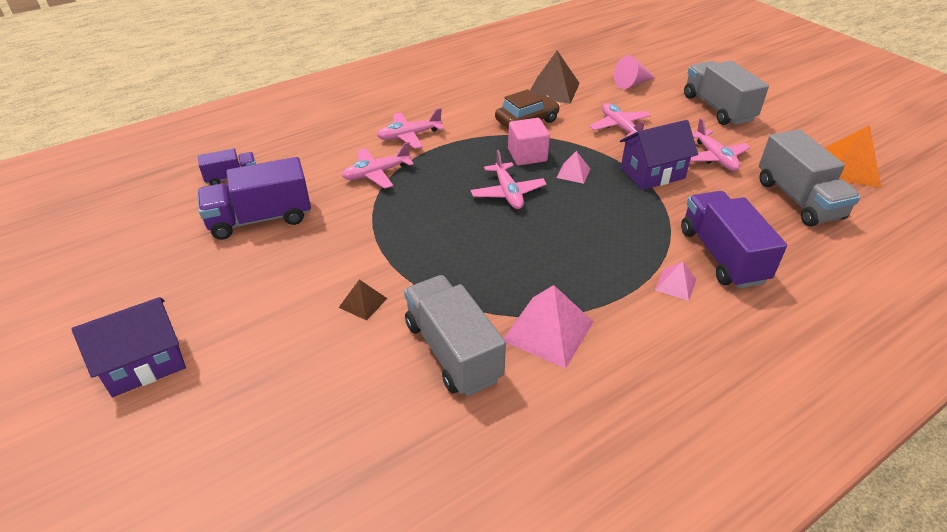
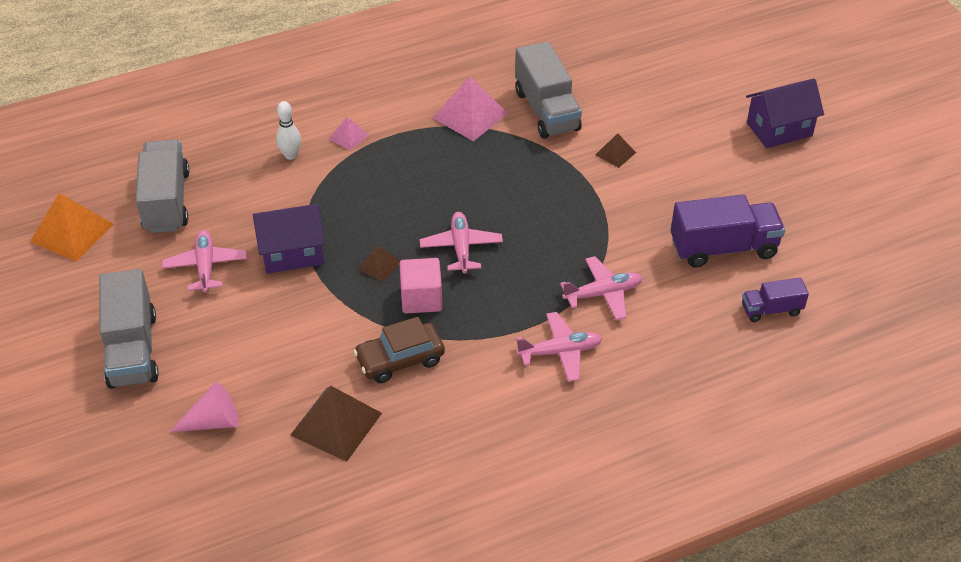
camera: 170 degrees left, 5 degrees up
(573, 173) = (379, 265): pink pyramid -> brown pyramid
(620, 127) = (285, 330): pink plane -> none
(722, 256) = (290, 155): purple truck -> white bowling pin

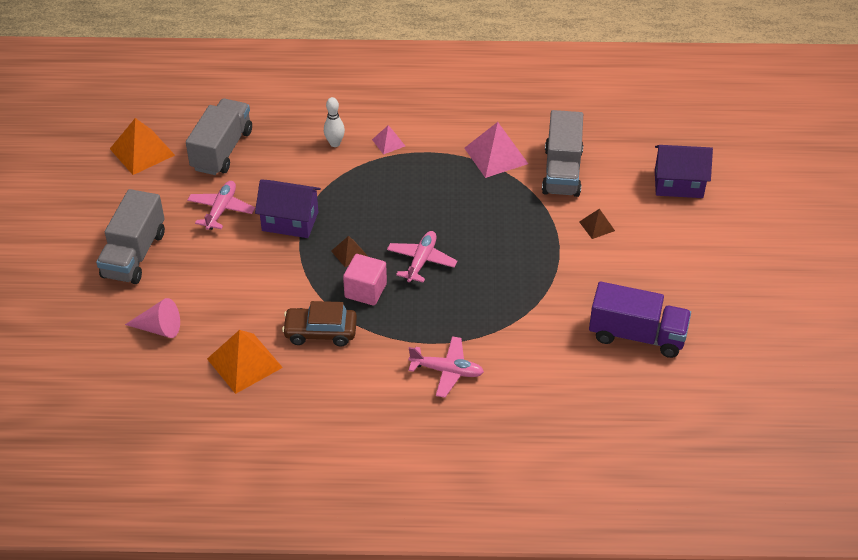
camera: 25 degrees right, 0 degrees up
(336, 424) = (244, 363): brown pyramid -> orange pyramid
(602, 294) = (511, 337): pink plane -> none
(771, 310) = (644, 400): purple truck -> none
(779, 129) = (755, 251): purple house -> purple house (678, 184)

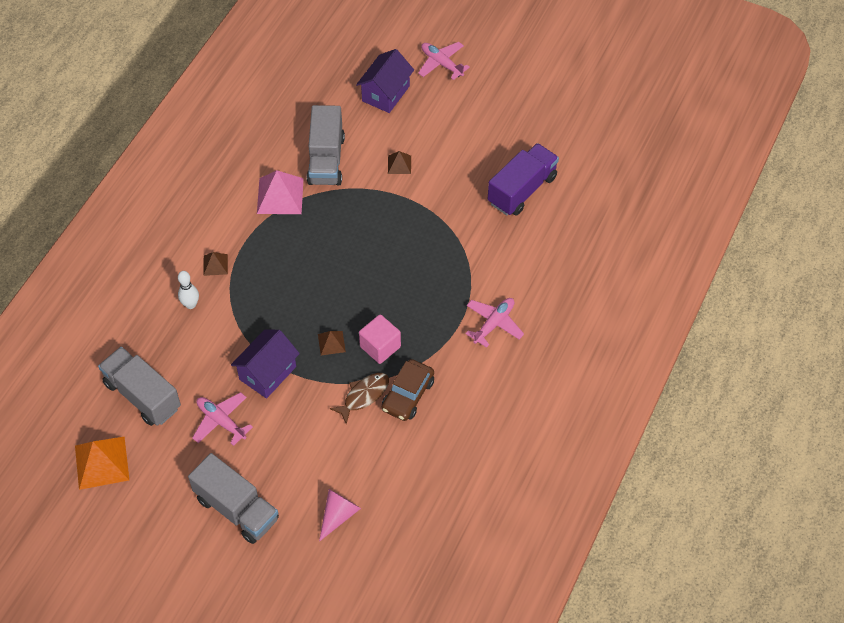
camera: 65 degrees left, 10 degrees up
(244, 363) = (412, 462): orange pyramid -> none
(302, 299) = (364, 396): none -> brown fish
(388, 142) = (215, 265): pink pyramid -> brown pyramid
(421, 261) = (370, 295): pink plane -> pink plane (441, 64)
(562, 171) = (326, 160): grey truck -> grey truck turned 60 degrees clockwise

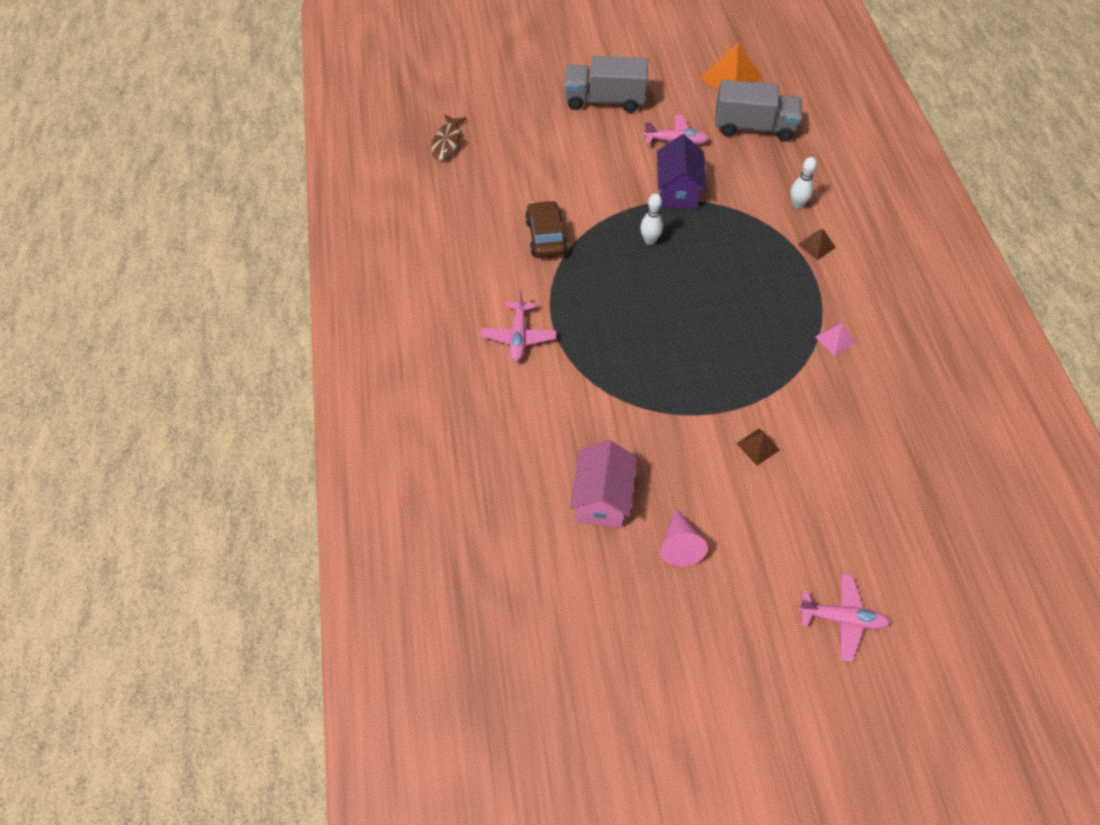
camera: 145 degrees right, 0 degrees up
(280, 196) = (835, 339): pink pyramid -> pink pyramid, size x0.53
(326, 160) = (834, 404): grey truck -> none
(331, 343) = (649, 240): brown pyramid -> white bowling pin
(338, 515) = (526, 133): pink cone -> pink cone (679, 545)
(364, 396) = (583, 217): brown fish -> brown fish (447, 142)
(380, 347) = (605, 260): pink cube -> none
(386, 93) = (860, 528): purple house -> none
(522, 190) = (602, 498): purple truck -> pink house

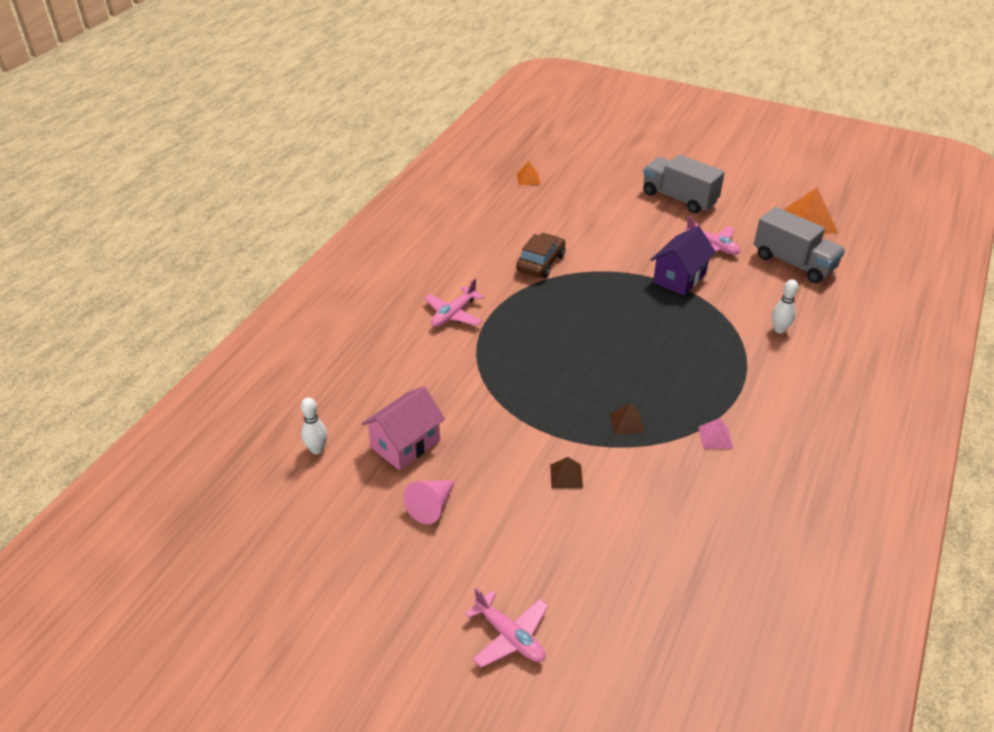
camera: 35 degrees right, 15 degrees down
(447, 142) = (528, 179): brown fish -> orange pyramid
(649, 240) = (621, 299): white bowling pin -> white bowling pin (317, 449)
(816, 246) = (767, 365): brown pyramid -> brown pyramid (627, 422)

